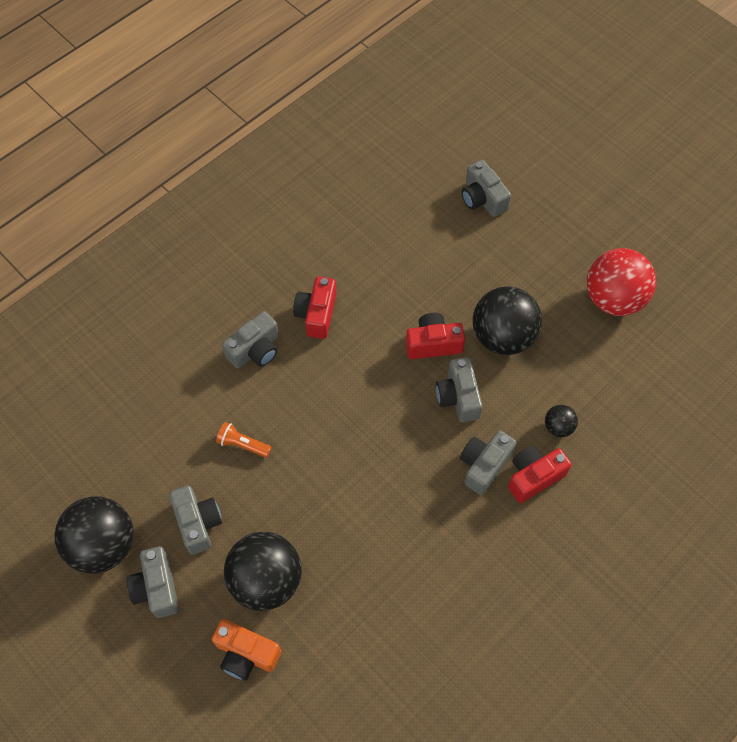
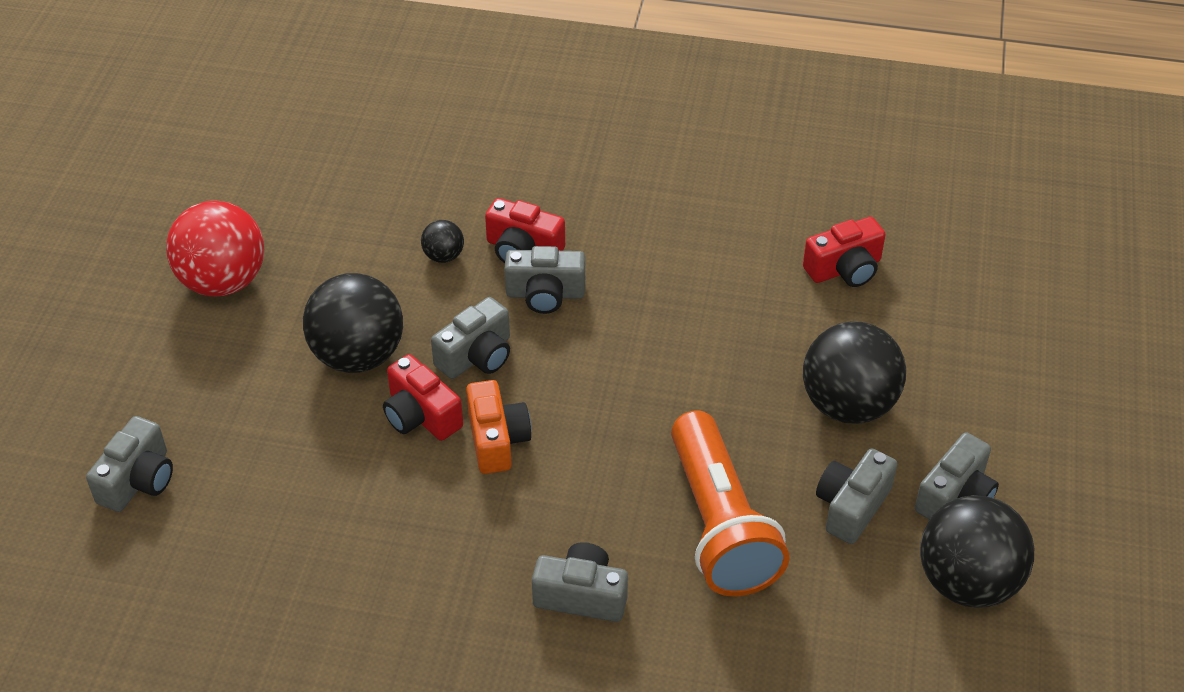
camera: 125 degrees left, 15 degrees down
(243, 444) = (720, 525): orange flashlight -> orange flashlight, size x2.47
(246, 654) = (934, 376): orange camera -> orange camera (497, 440)
(317, 314) = (472, 560): red camera -> red camera (845, 269)

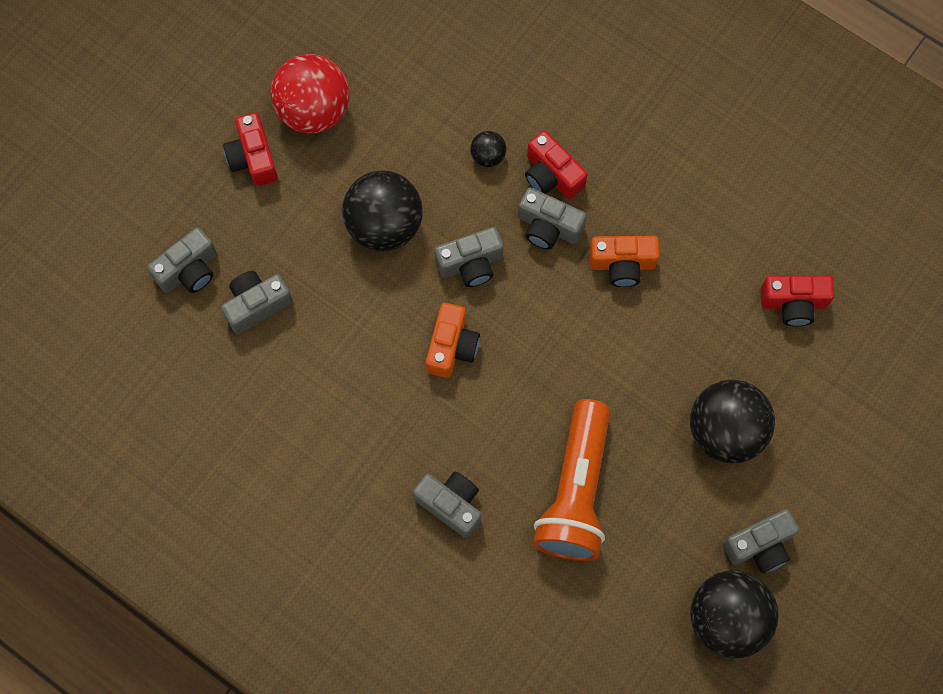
camera: 25 degrees right, 25 degrees up
(421, 415) = (407, 300): red camera -> red camera (253, 158)
(645, 298) = (622, 264): none -> orange camera
(851, 506) = (679, 519): grey camera -> grey camera (257, 305)

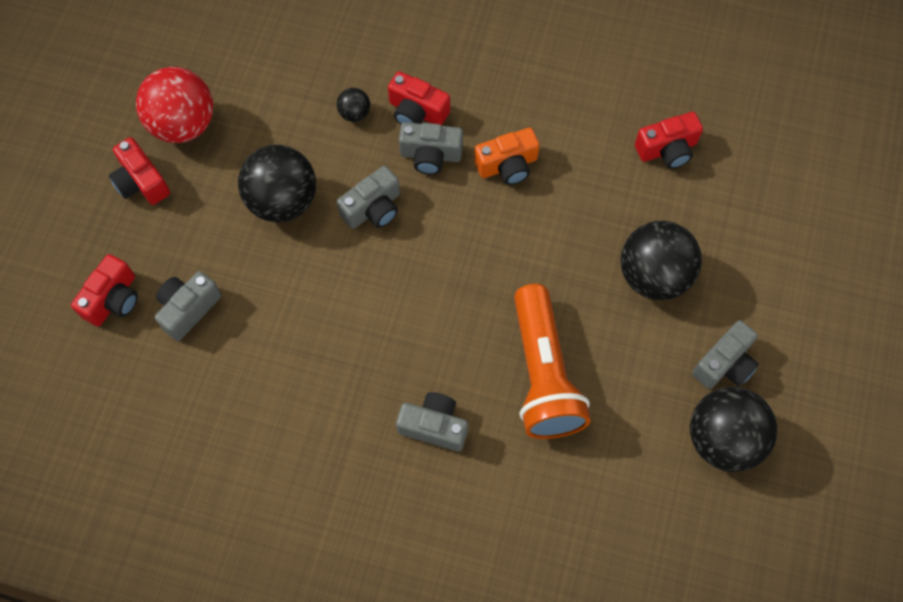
camera: 20 degrees left, 5 degrees down
(189, 270) = (113, 299): grey camera -> red camera
(452, 346) = (382, 285): orange camera -> none

